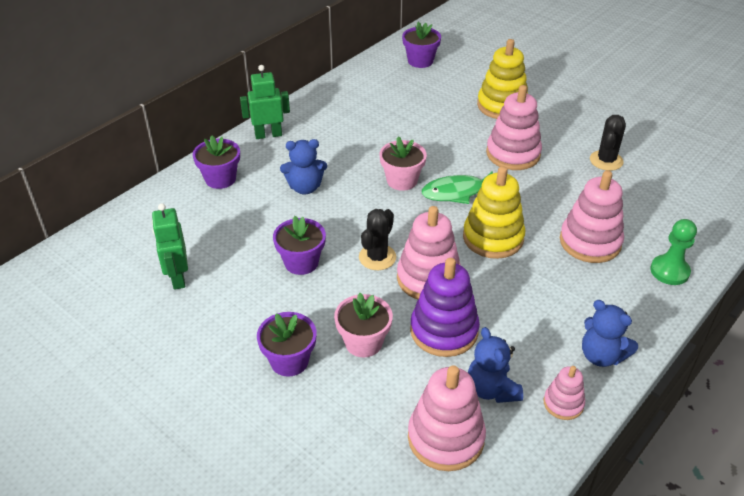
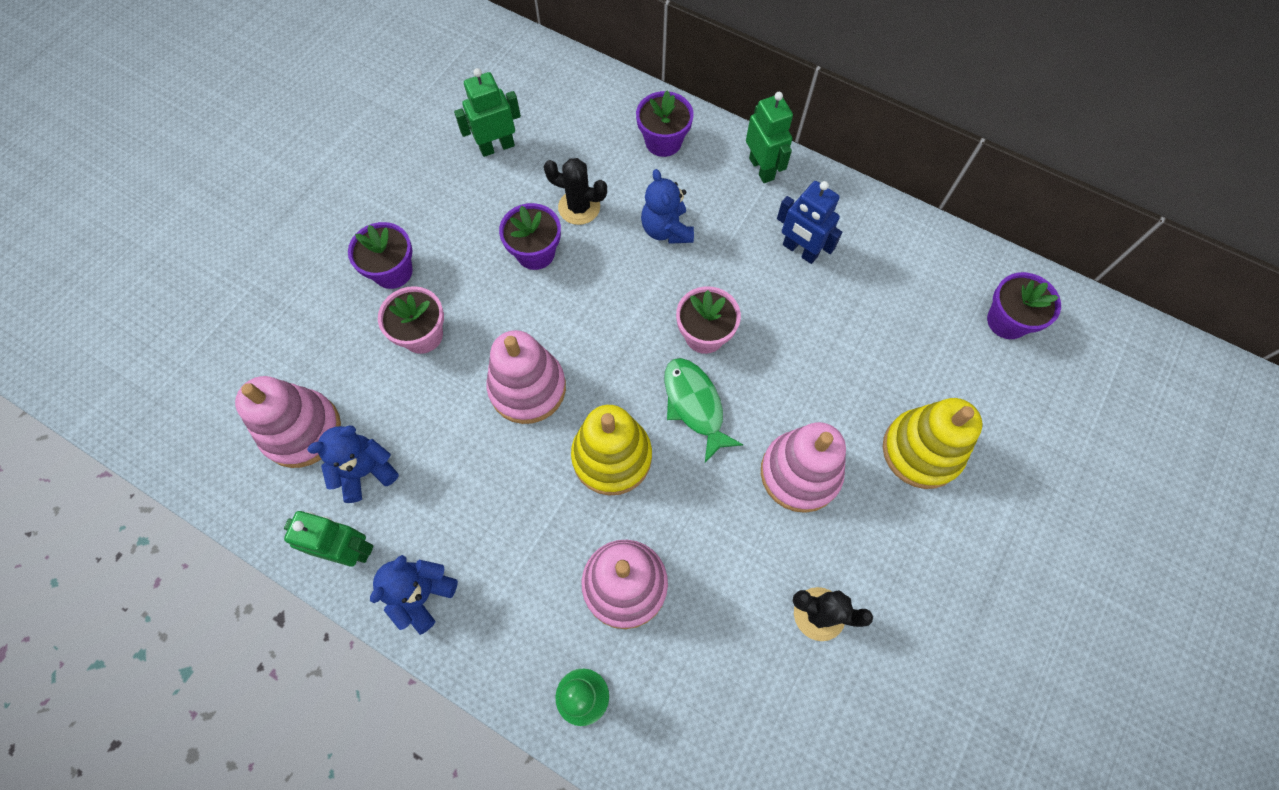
camera: 80 degrees right, 25 degrees up
(345, 128) = (800, 250): none -> blue robot
(377, 257) = (555, 328): black cactus -> black cactus (579, 207)
(444, 331) = (446, 414): purple stacking toy -> none
(563, 403) = (349, 549): pink stacking toy -> green robot

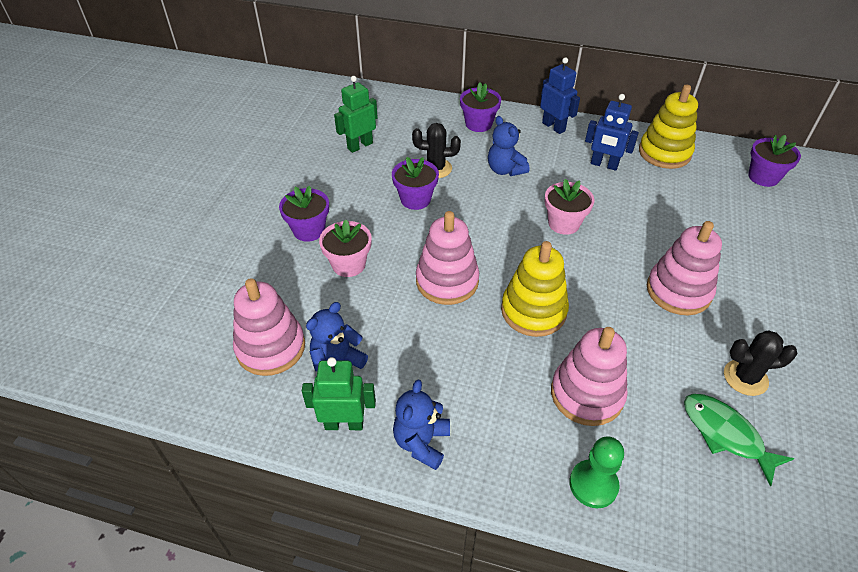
camera: 15 degrees left, 20 degrees down
(695, 405) = (579, 266): green fish -> green fish (725, 434)
(762, 168) = (553, 127): green robot -> blue robot
(921, 450) = (754, 259): yellow stacking toy -> yellow stacking toy (664, 153)

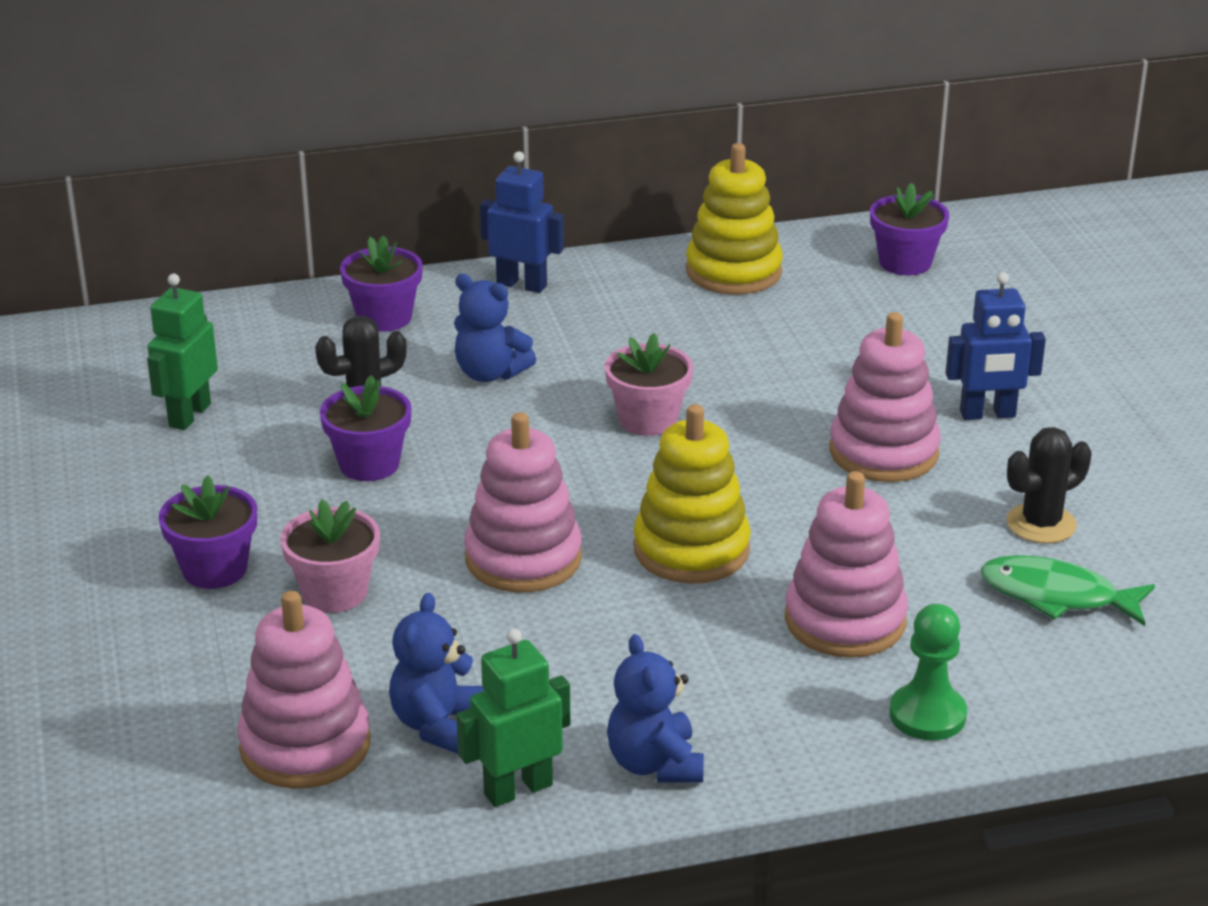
camera: 30 degrees left, 15 degrees down
(604, 165) = (649, 317): blue robot -> blue robot (987, 414)

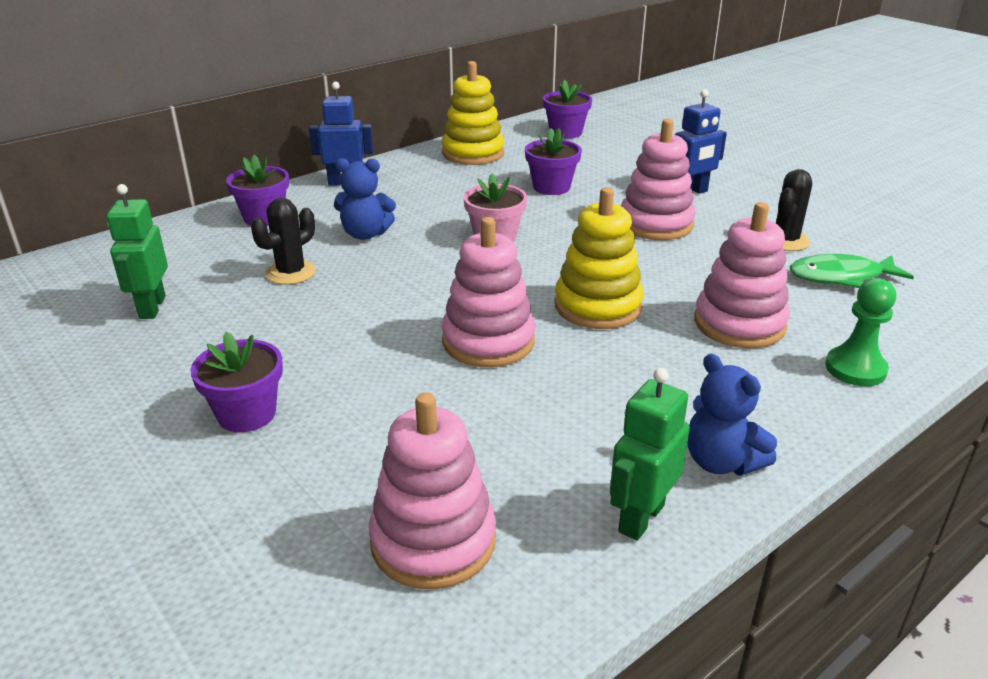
camera: 25 degrees left, 0 degrees up
(334, 592) = (363, 404): pink flower pot -> none
(369, 464) = (321, 307): purple flower pot -> purple flower pot (551, 187)
(438, 725) = (531, 485): blue teddy bear -> none

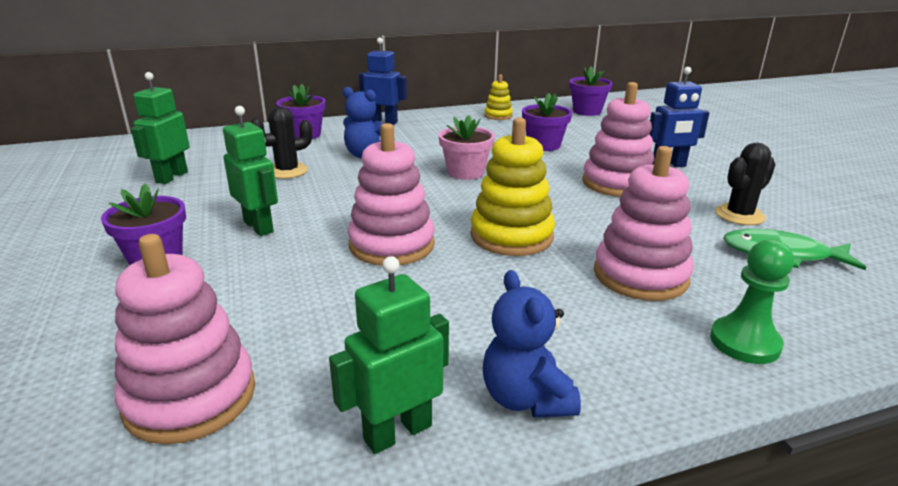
camera: 20 degrees right, 5 degrees down
(326, 350) = (259, 227): none -> green robot
(473, 153) = (498, 116): yellow stacking toy -> yellow stacking toy, size x0.54

